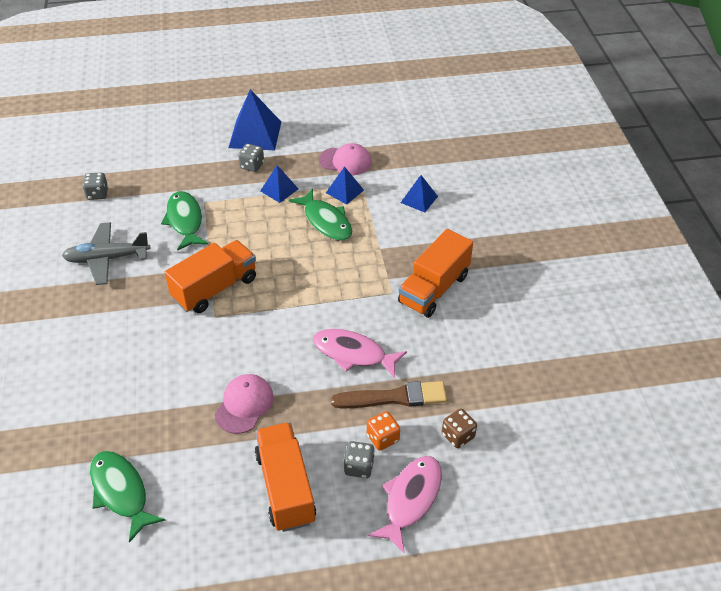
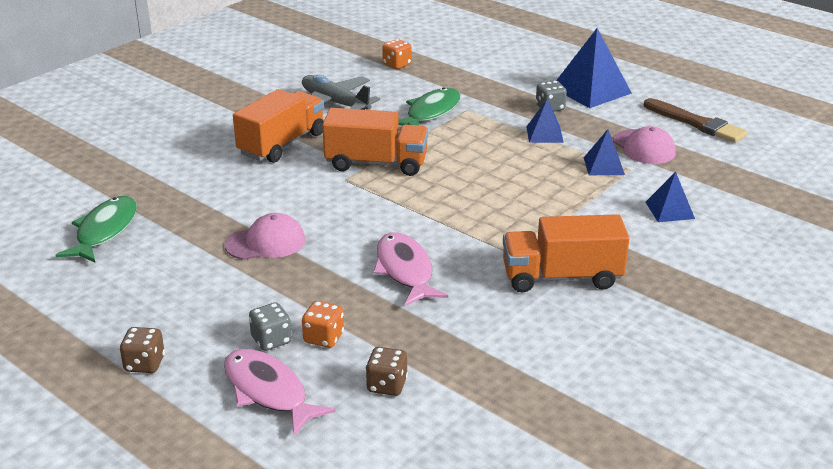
camera: 50 degrees right, 15 degrees down
(97, 194) = (397, 65): grey dice -> orange dice
(285, 487) = (200, 309): orange truck -> orange truck (282, 144)
(317, 553) = (144, 364): none -> brown dice
(326, 221) = (547, 175): green fish -> none
(393, 397) = (383, 320): brown brush -> brown brush (696, 123)
(410, 499) = (268, 391): pink fish -> pink fish turned 120 degrees counterclockwise

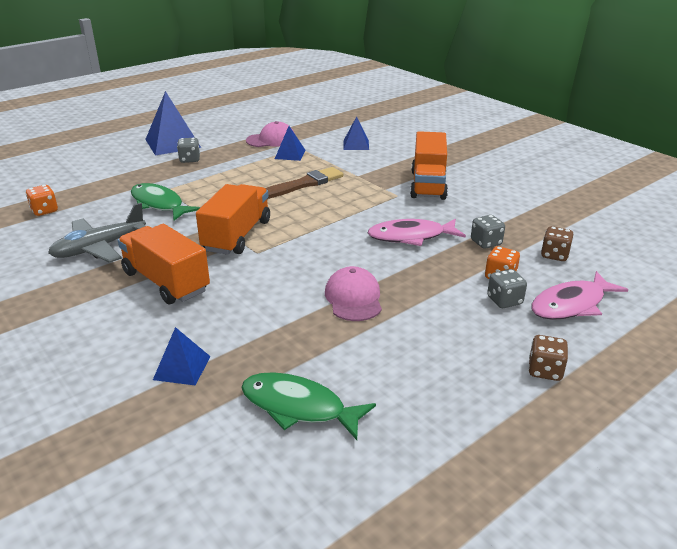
camera: 80 degrees left, 0 degrees up
(405, 328) = (486, 243): none -> grey dice
(544, 134) = (231, 166): blue pyramid -> blue pyramid (182, 368)
(696, 123) = (248, 122): brown brush -> brown brush (302, 184)

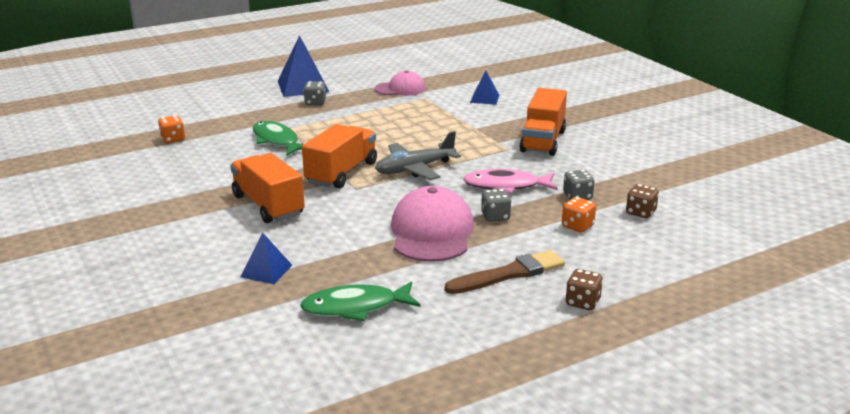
camera: 10 degrees right, 5 degrees down
(99, 247) = (216, 173): grey plane -> grey plane (415, 169)
(290, 154) = (414, 104): blue pyramid -> none
(298, 407) = (355, 307): green fish -> green fish turned 45 degrees counterclockwise
(302, 184) = (417, 133): brown brush -> brown brush (508, 274)
(353, 298) = (432, 232): pink cap -> pink cap, size x1.61
(504, 301) = (572, 246): grey dice -> grey dice (495, 217)
(571, 304) = (635, 254): pink fish -> none

